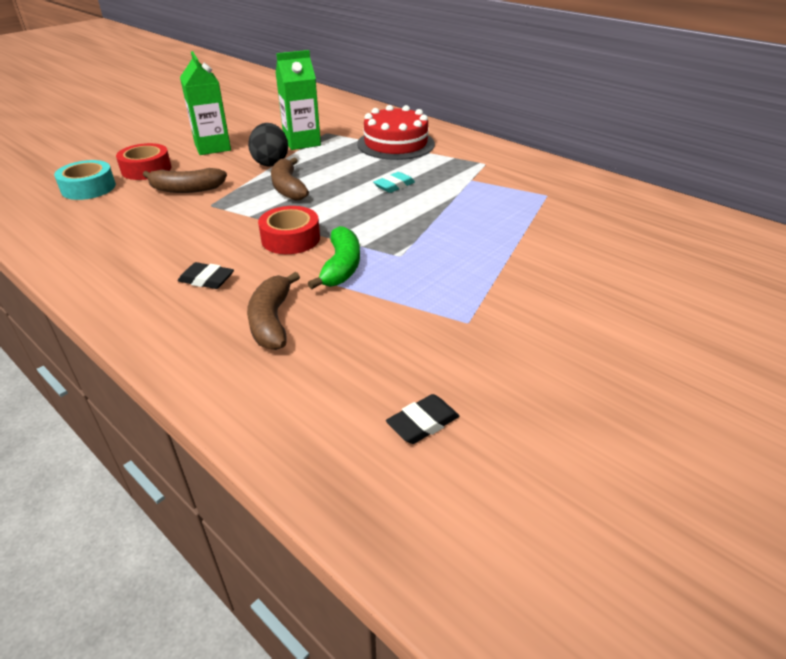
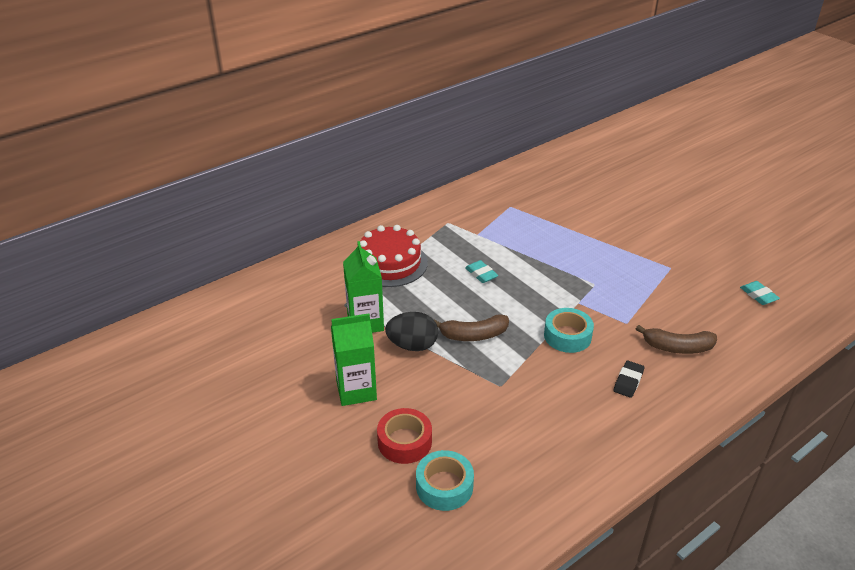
camera: 80 degrees left, 0 degrees up
(186, 189) = (463, 404): brown banana -> none
(290, 238) = (567, 336): red tape -> turquoise tape
(341, 267) = (609, 312): green banana -> none
(423, 423) = (758, 295): black eraser -> turquoise eraser

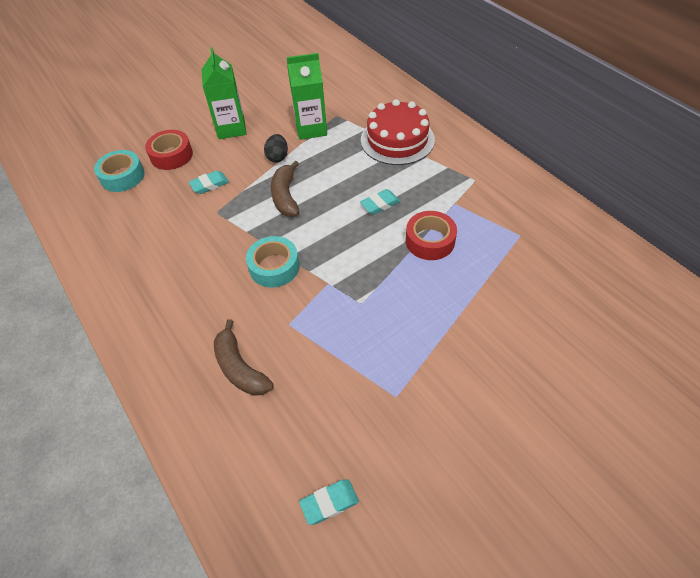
camera: 95 degrees right, 15 degrees up
(412, 345) = (277, 157): black egg -> black egg, size x0.66
(458, 397) = (209, 184): none -> turquoise eraser
(522, 248) = (430, 241): none -> red tape
(628, 381) = (198, 310): black eraser -> none
(677, 347) = (240, 368): brown banana -> brown banana turned 45 degrees counterclockwise

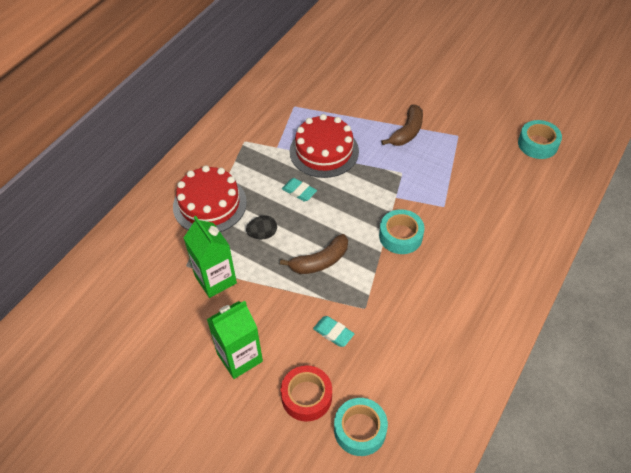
camera: 115 degrees left, 0 degrees up
(240, 368) = (494, 219): brown banana -> brown banana (407, 132)
(277, 157) = (270, 291): black egg -> black egg (262, 234)
(329, 503) = (537, 144): turquoise eraser -> turquoise tape
(430, 241) = (324, 151): red tape -> red cake

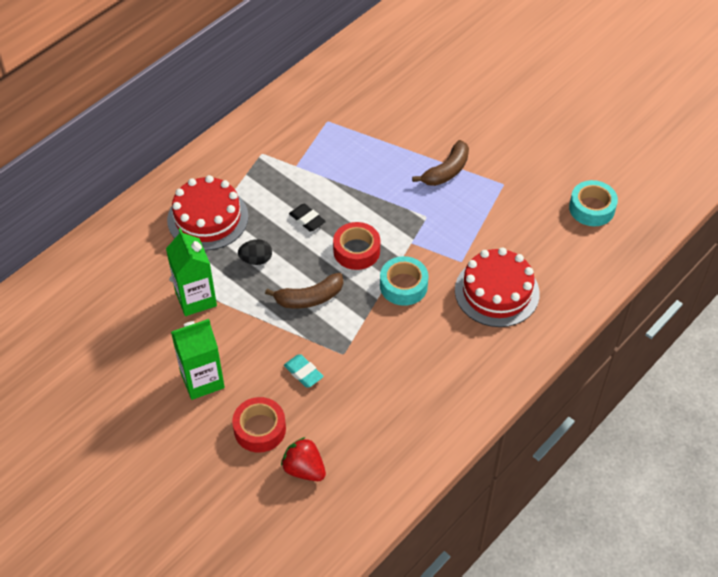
camera: 10 degrees right, 0 degrees up
(299, 191) = (307, 219): turquoise eraser -> black eraser
(324, 151) = (347, 178): red cake -> red cake (497, 292)
(350, 212) = (356, 251): none -> red tape
(360, 430) = (304, 469): turquoise tape -> red strawberry

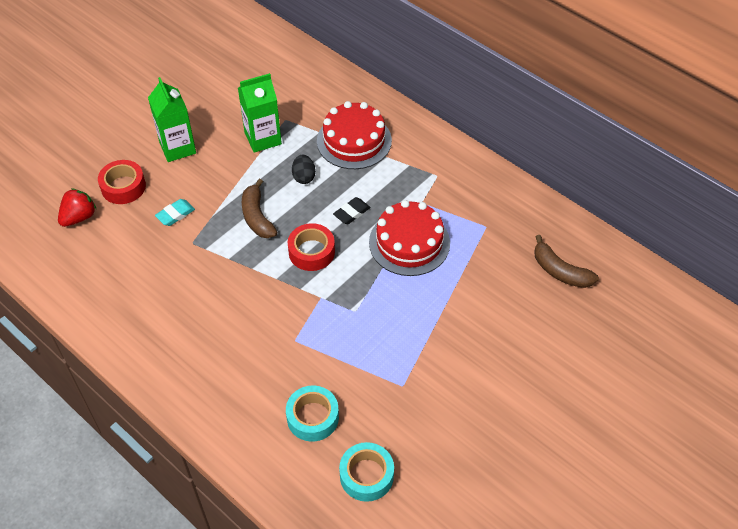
camera: 90 degrees right, 0 degrees up
(403, 286) = (266, 289): turquoise tape -> turquoise tape (312, 417)
(446, 171) = (419, 331): brown banana -> brown banana (560, 271)
(497, 292) = (252, 370): red cake -> red cake (409, 242)

